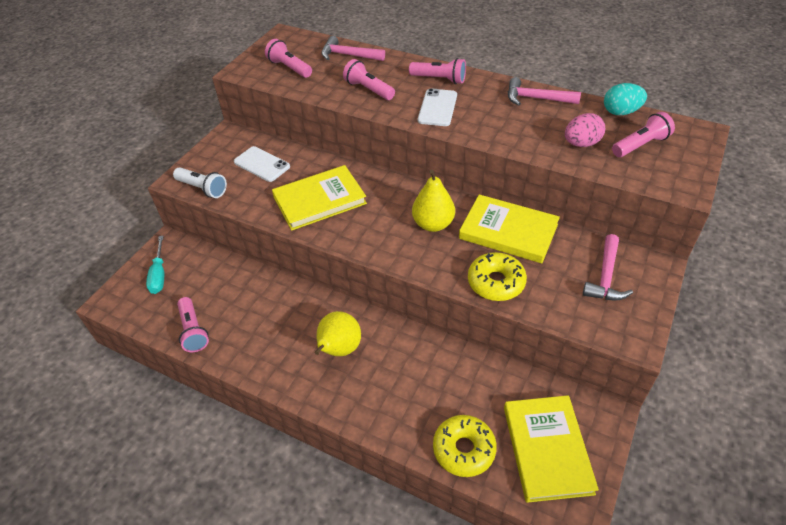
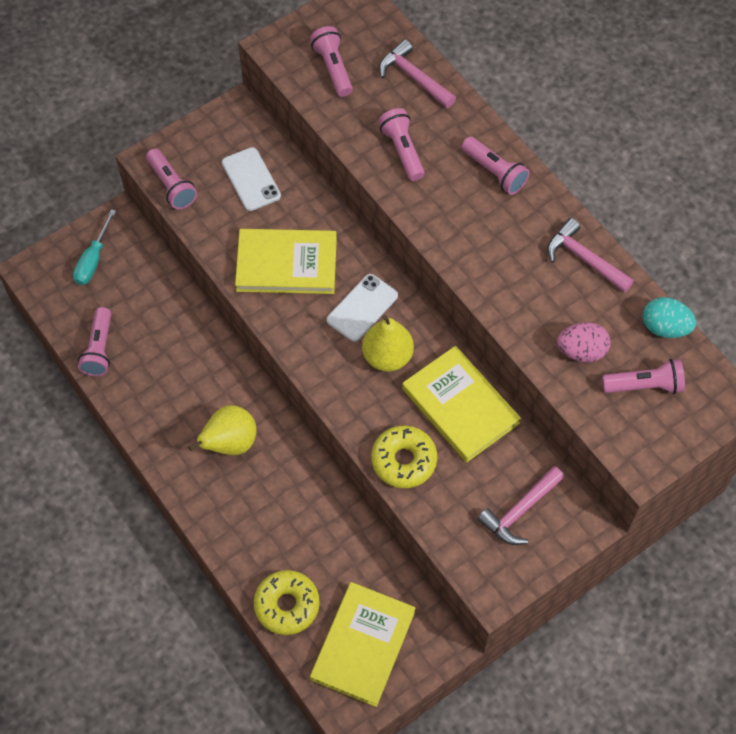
camera: 25 degrees right, 15 degrees up
(203, 189) = (172, 186): white flashlight -> pink flashlight
(437, 108) = (461, 219): white phone -> white phone (362, 308)

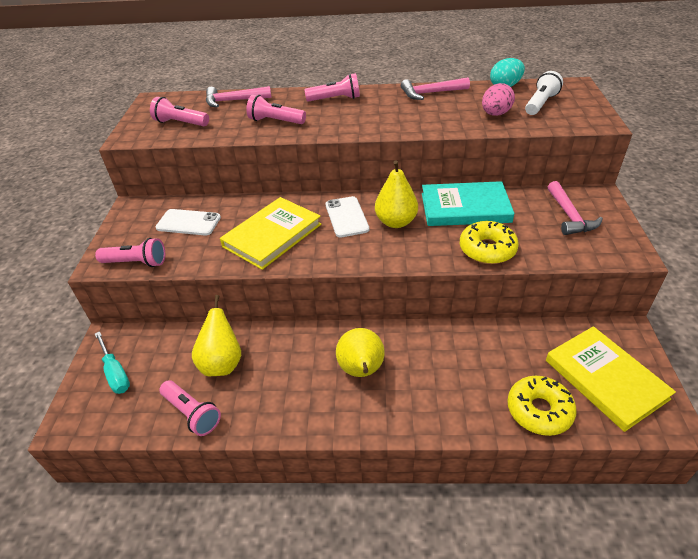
camera: 50 degrees left, 20 degrees down
(159, 330) = (222, 363): none -> yellow pear
(460, 406) = (465, 207): yellow book -> turquoise book
(645, 385) = (540, 103): pink flashlight -> white flashlight

